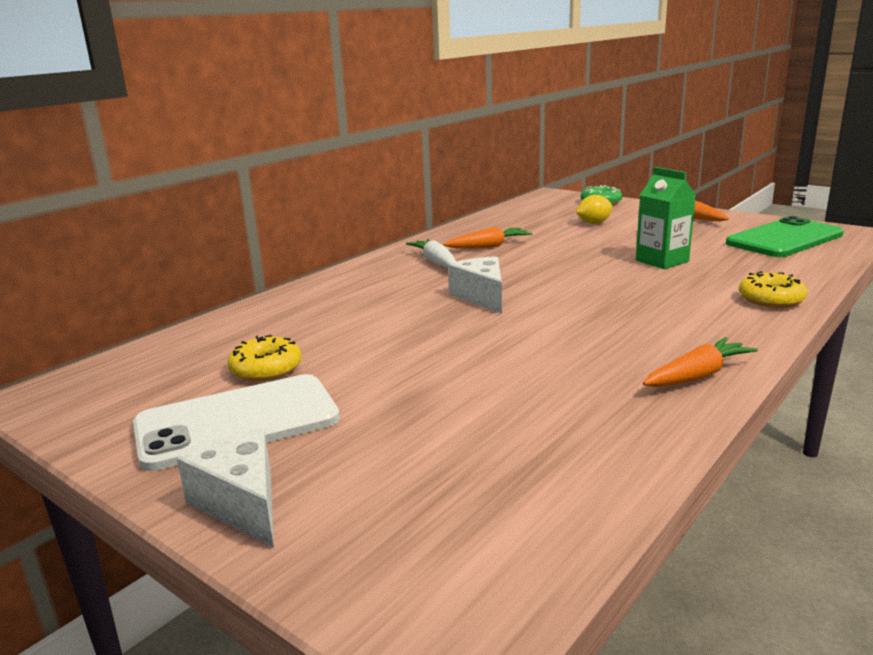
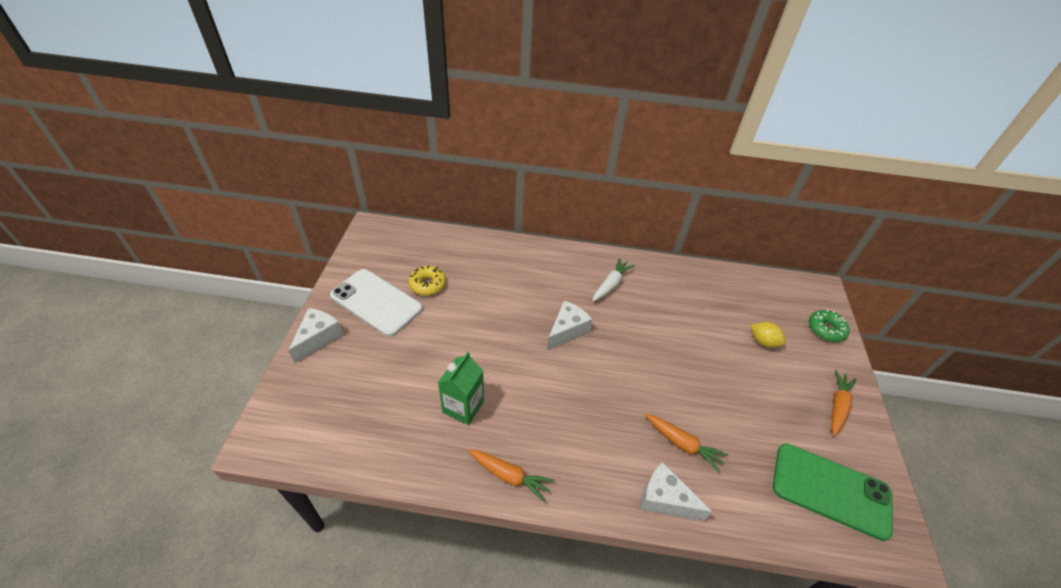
camera: 55 degrees right, 25 degrees up
(489, 246) = (660, 299): orange carrot -> orange carrot (682, 444)
(662, 261) = (703, 410): green carton -> green carton (463, 406)
(771, 299) = (665, 499): yellow donut -> white cheese

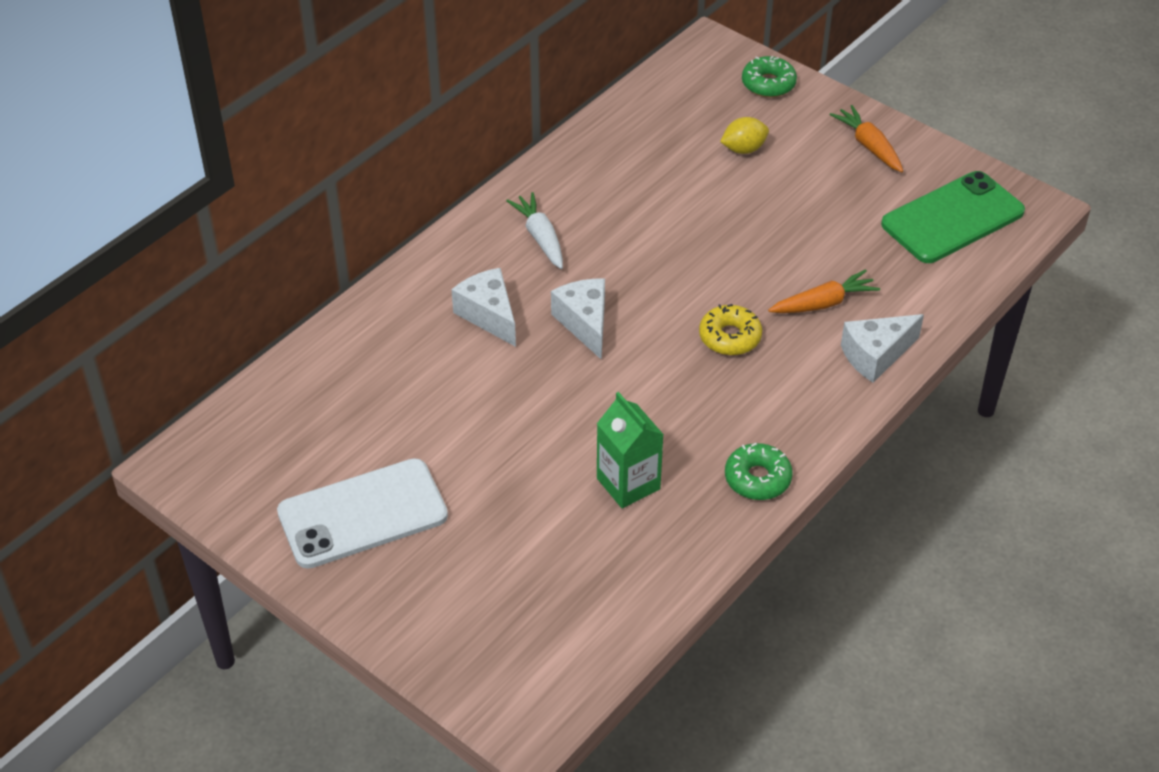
camera: 55 degrees left, 0 degrees up
(318, 338) = (383, 607): white cheese -> white cheese (489, 315)
(428, 284) = (375, 439): yellow donut -> yellow donut (730, 337)
(509, 476) = (757, 478): orange carrot -> green donut

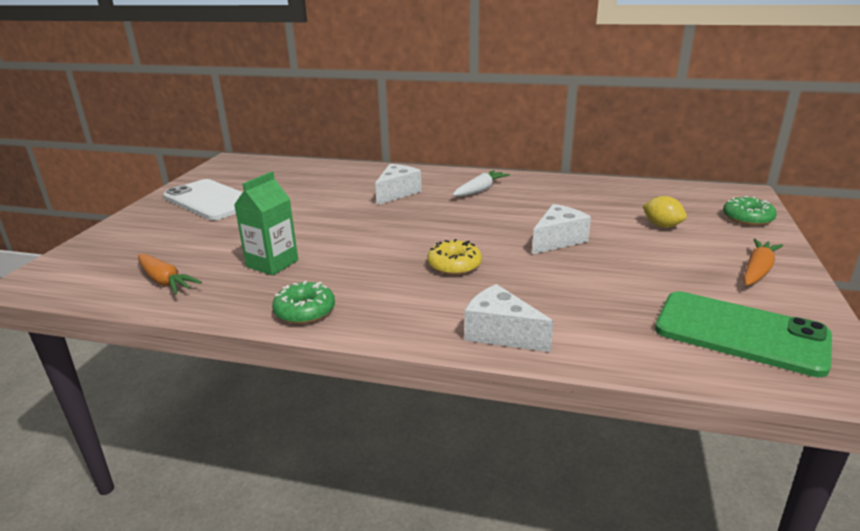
camera: 65 degrees right, 20 degrees down
(585, 323) = (417, 217): white cheese -> white cheese (558, 240)
(823, 303) = (537, 294): orange carrot -> orange carrot (165, 281)

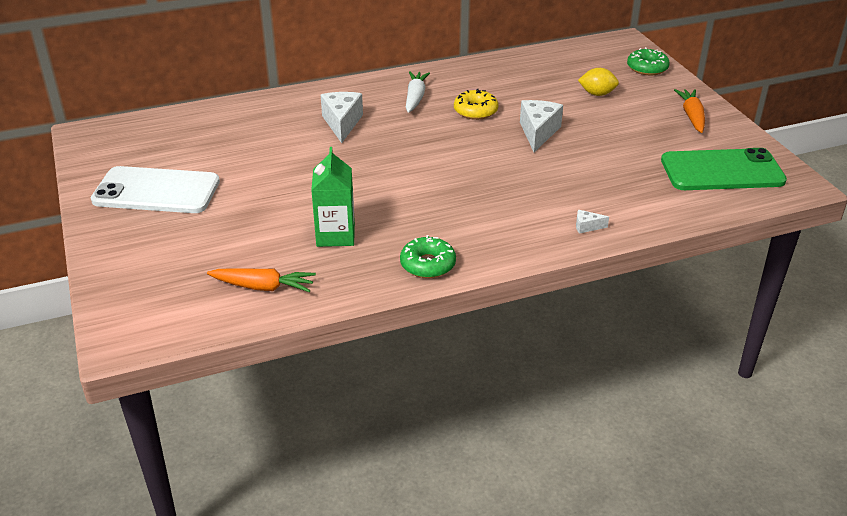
camera: 35 degrees left, 10 degrees up
(454, 265) = (488, 183): yellow donut -> yellow donut (475, 111)
(501, 333) = (587, 227): white cheese -> white cheese, size x0.47

